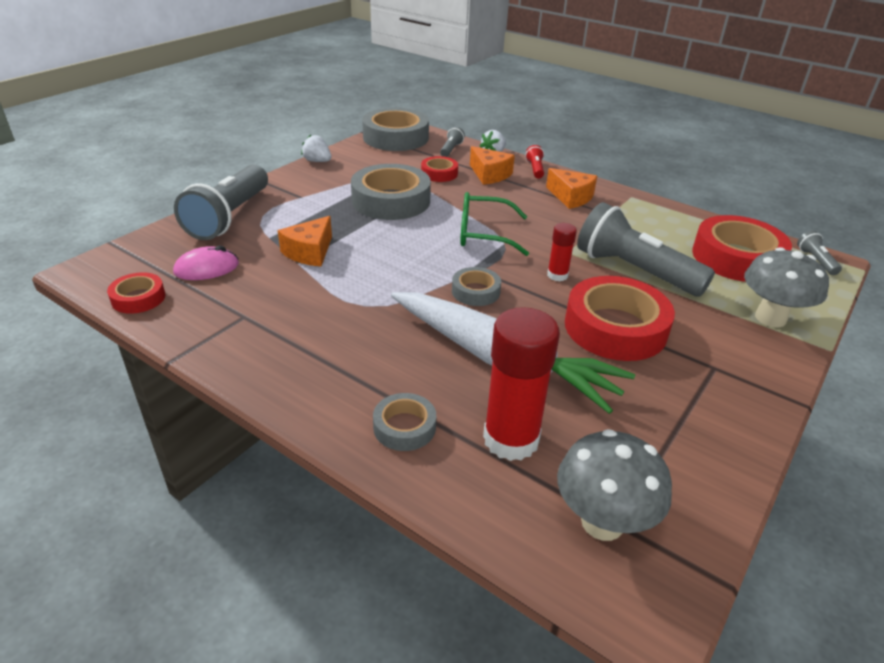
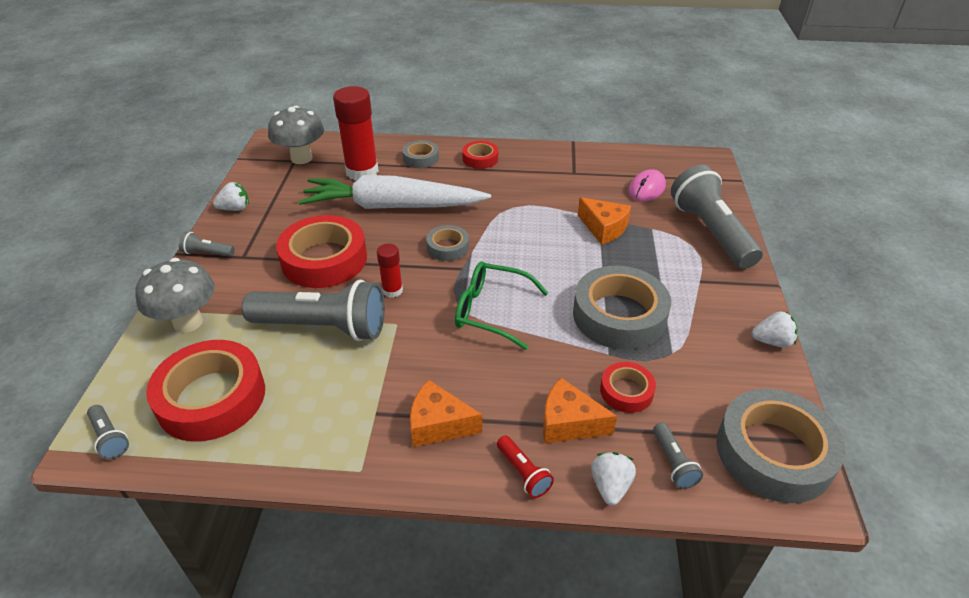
camera: 150 degrees right, 5 degrees up
(138, 298) = (647, 158): red tape -> red tape (480, 159)
(309, 252) = (603, 228): orange cheese -> orange cheese turned 135 degrees clockwise
(483, 234) = (491, 311): green glasses -> green glasses turned 135 degrees counterclockwise
(729, 449) = (235, 208): none -> white strawberry
(762, 389) = (207, 253): none -> grey flashlight

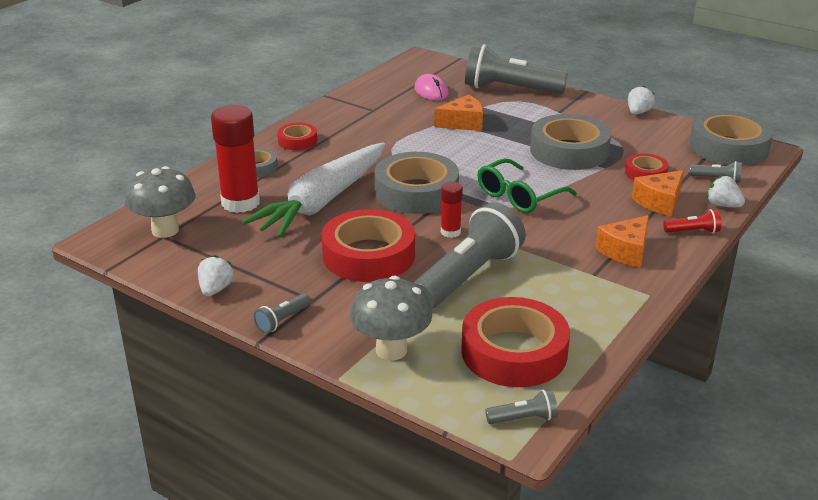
camera: 60 degrees left, 10 degrees down
(448, 247) = (416, 192): grey tape -> grey tape, size x1.96

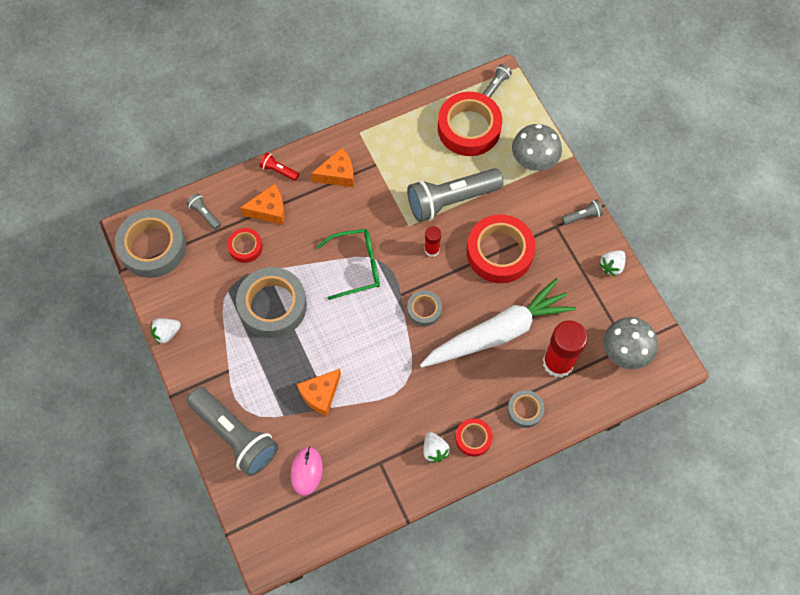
camera: 150 degrees left, 35 degrees up
(416, 192) = (424, 310): grey tape -> grey tape, size x0.51
(463, 123) = (320, 394): orange cheese -> orange cheese turned 60 degrees counterclockwise
(524, 418) = (495, 85): grey flashlight -> grey flashlight turned 105 degrees clockwise
(722, 205) = (232, 185): white strawberry -> white strawberry (434, 450)

